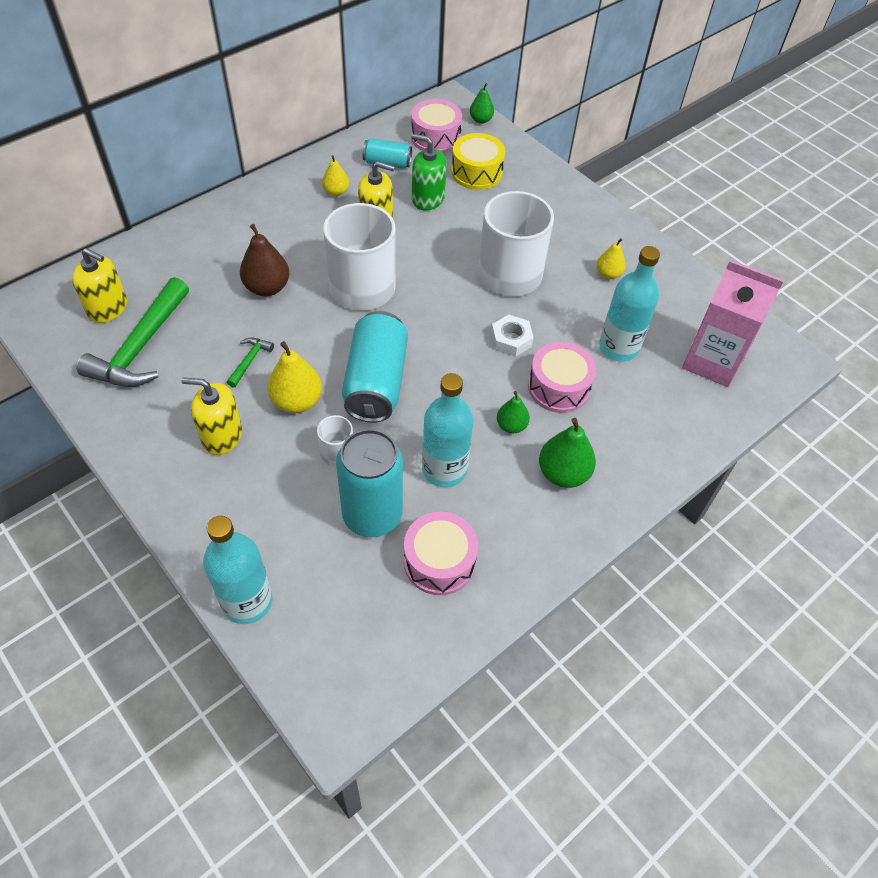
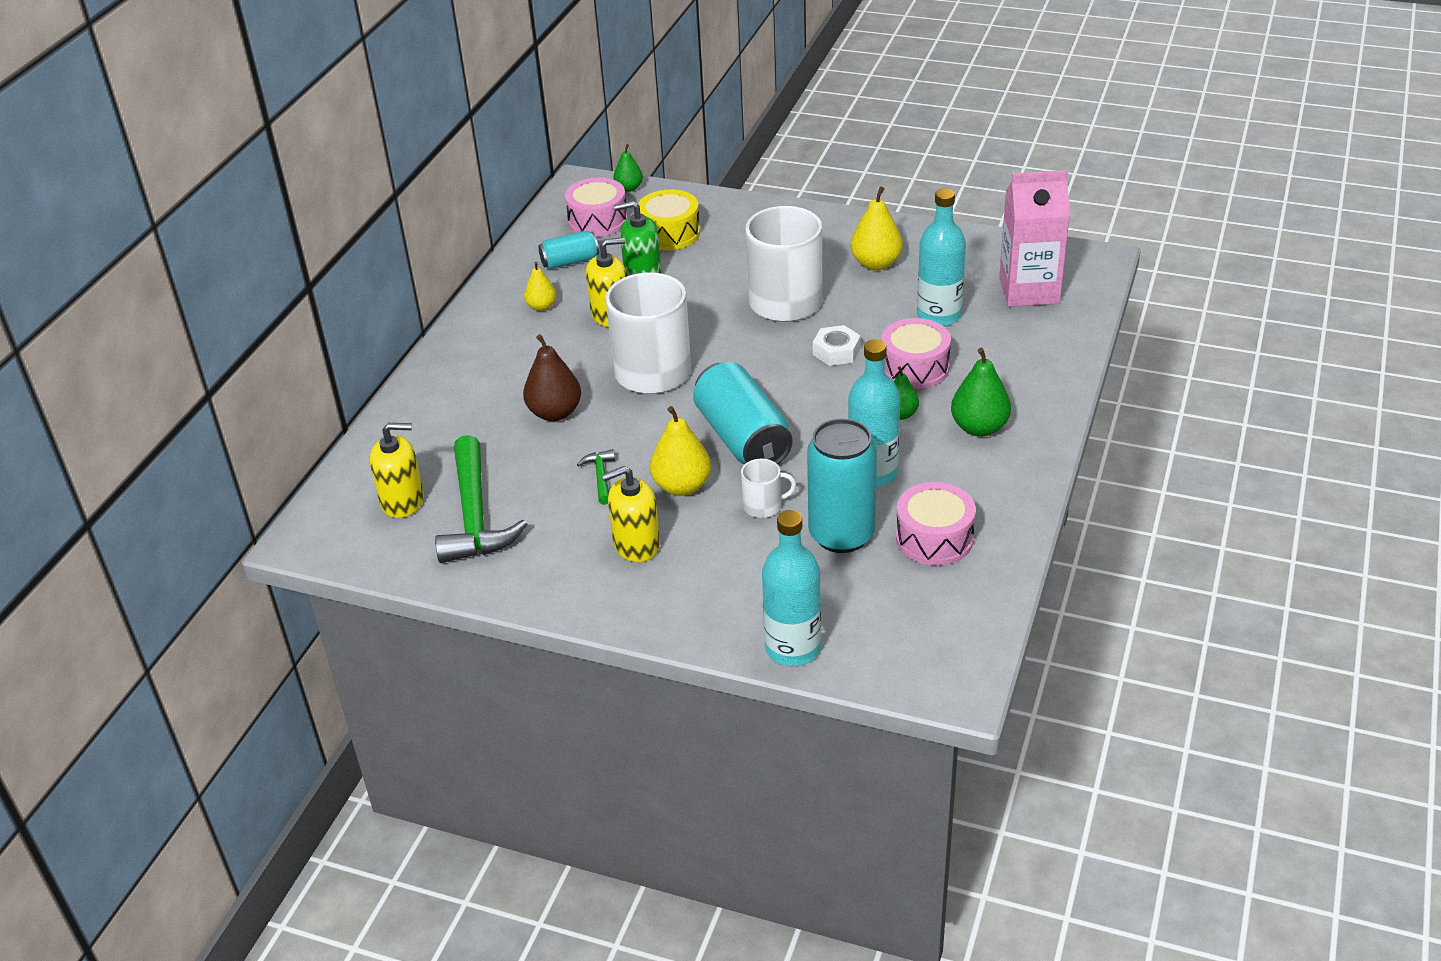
camera: 25 degrees left, 15 degrees down
(608, 274) = (876, 263): yellow pear -> yellow pear, size x1.64

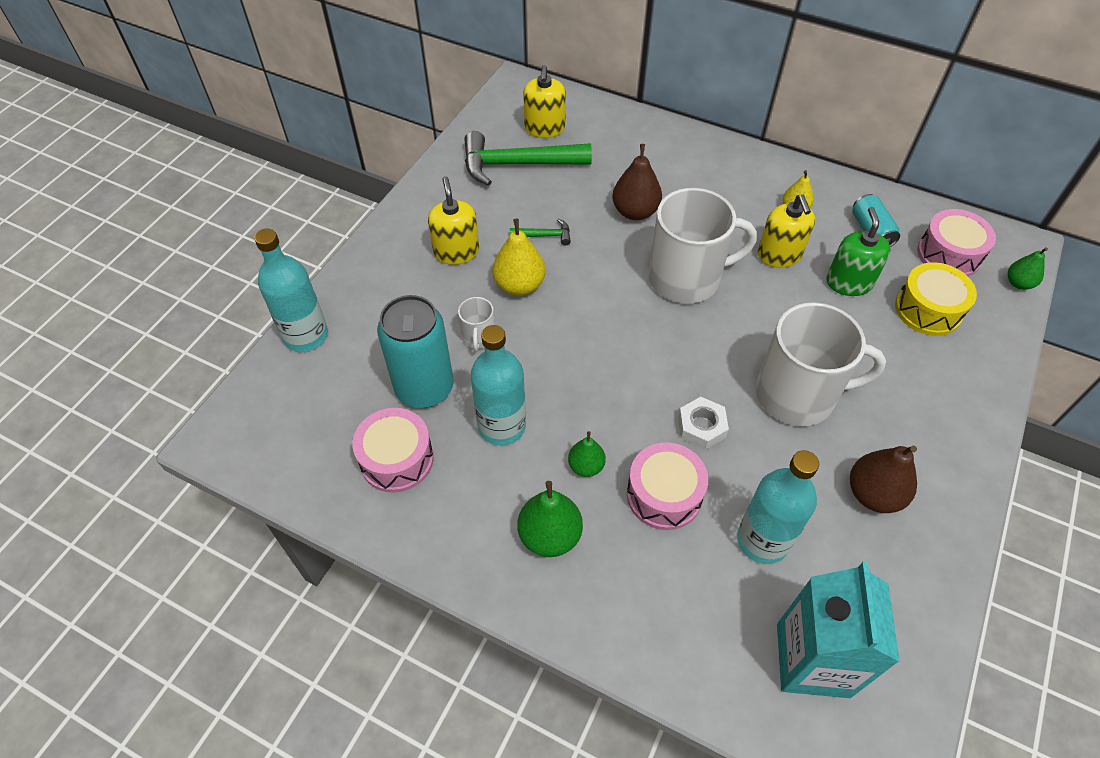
camera: 95 degrees right, 15 degrees up
(742, 438) = (575, 333): turquoise can -> none
(876, 263) = (873, 494): yellow pear -> brown pear
(1029, 290) = (812, 660): pink carton -> turquoise carton

